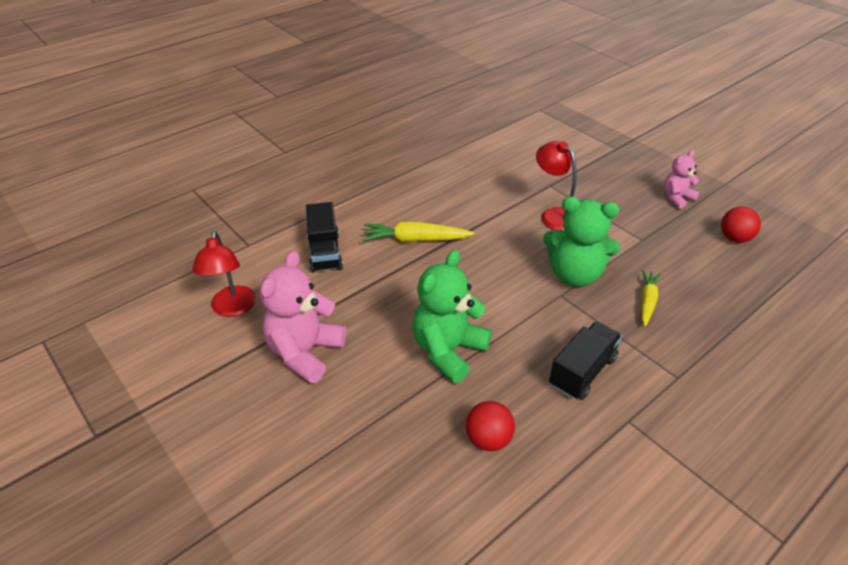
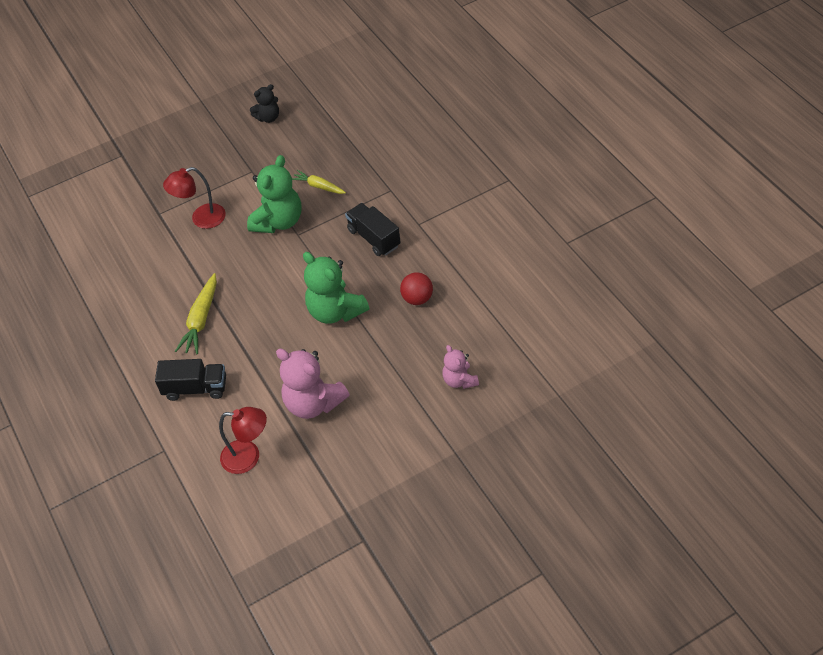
camera: 75 degrees left, 10 degrees up
(676, 198) = (208, 136): pink teddy bear -> pink teddy bear (459, 380)
(734, 238) = (268, 118): red ball -> black teddy bear

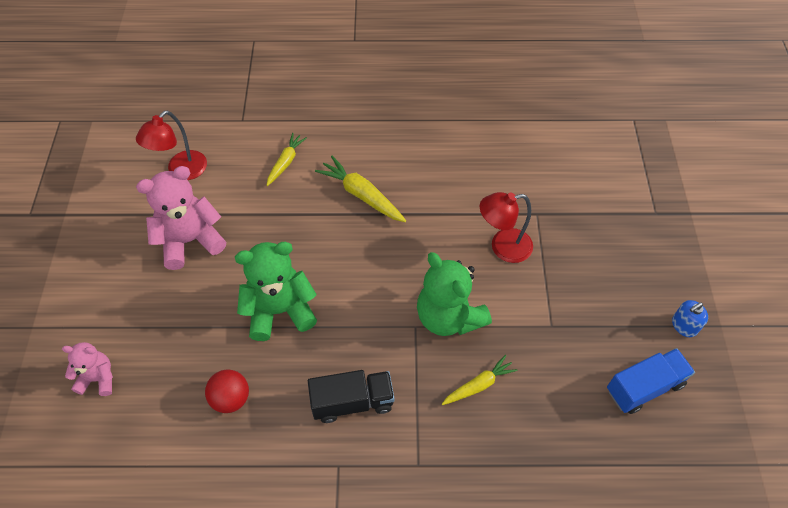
camera: 115 degrees right, 5 degrees up
(195, 388) = (286, 162): black truck -> yellow carrot
(201, 219) = (502, 247): red lamp -> red lamp turned 105 degrees counterclockwise
(211, 115) = (684, 325): none -> blue soap dispenser
(268, 118) = (644, 387): black teddy bear -> blue truck

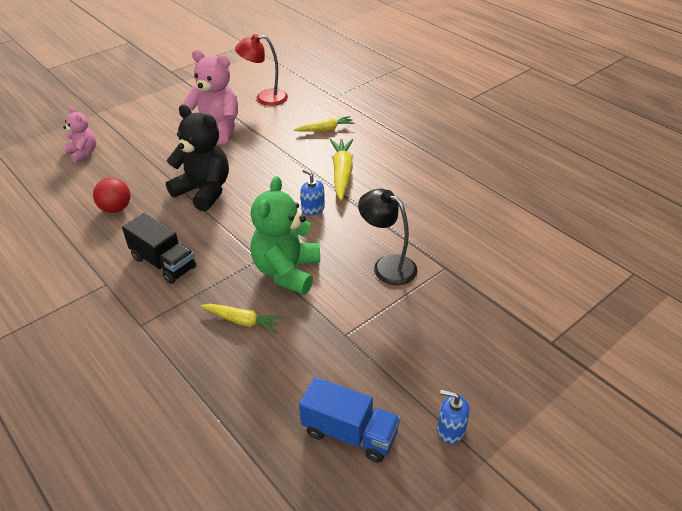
camera: 50 degrees right, 15 degrees down
(280, 310) = (204, 191): green teddy bear -> black teddy bear
(388, 247) = (313, 209): none -> blue soap dispenser
(502, 247) = (387, 266): red lamp -> black lamp

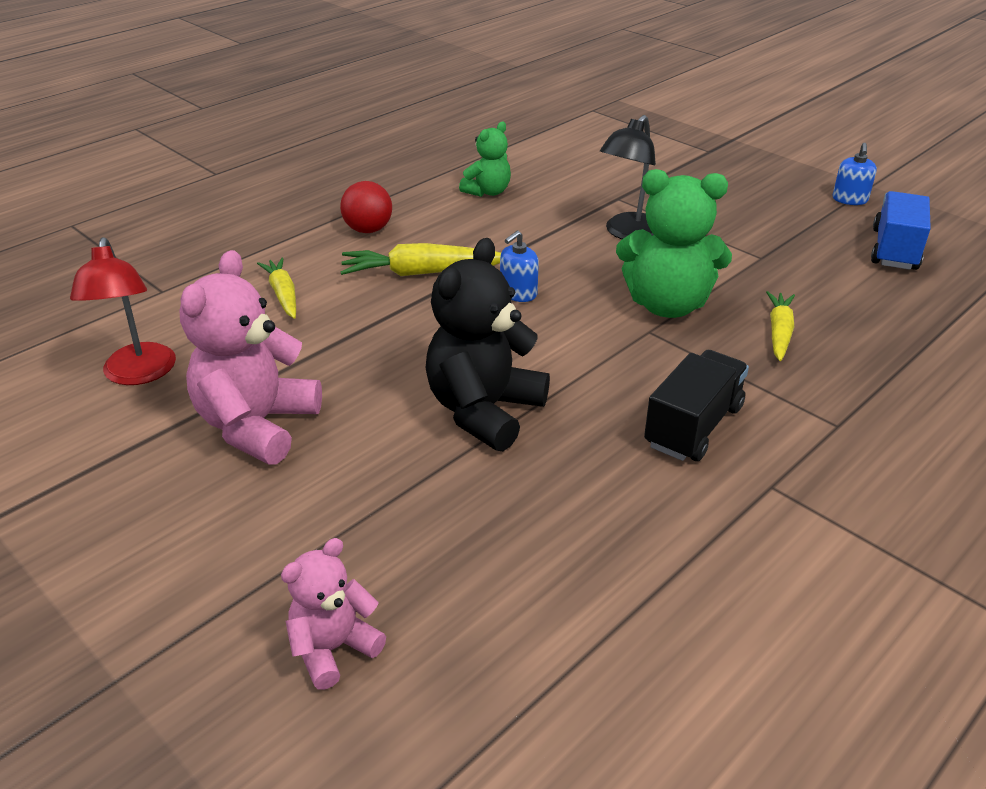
camera: 95 degrees left, 5 degrees down
(116, 209) = (557, 524): red ball -> red ball (368, 230)
(452, 202) = (488, 192): none -> green teddy bear

